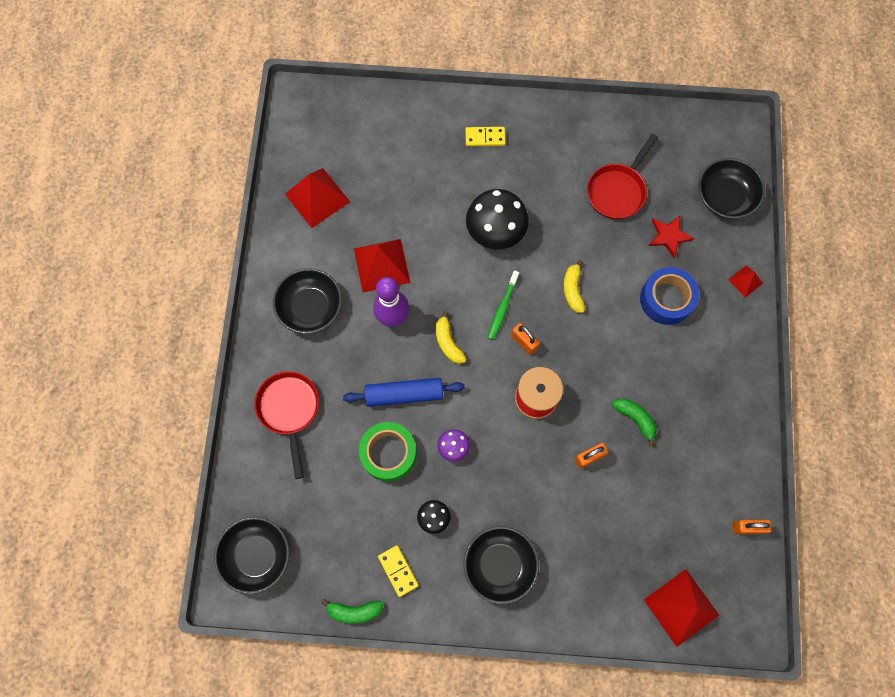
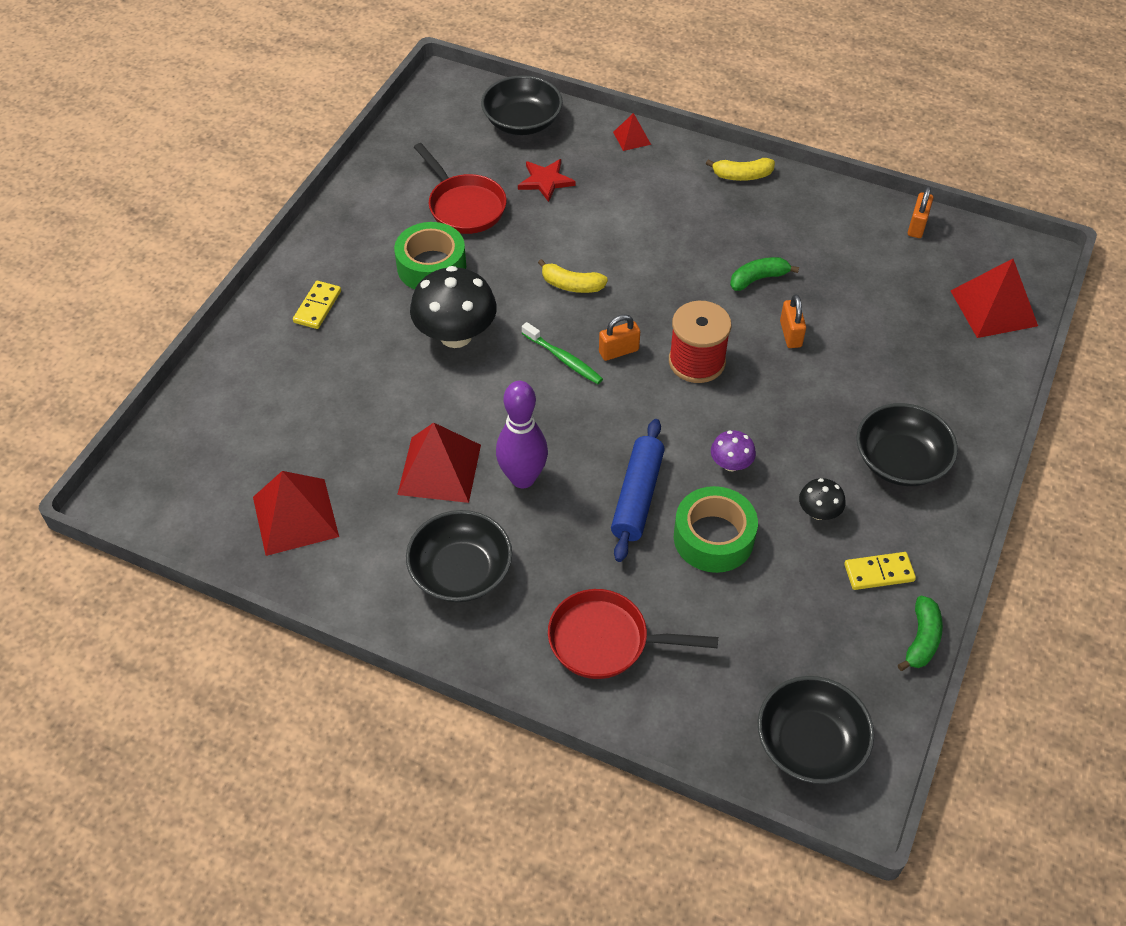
camera: 70 degrees left, 20 degrees down
(448, 342) = (585, 428): yellow banana -> yellow banana (742, 175)
(550, 192) = (431, 266): none -> green tape
(666, 299) = (623, 207): blue tape -> none

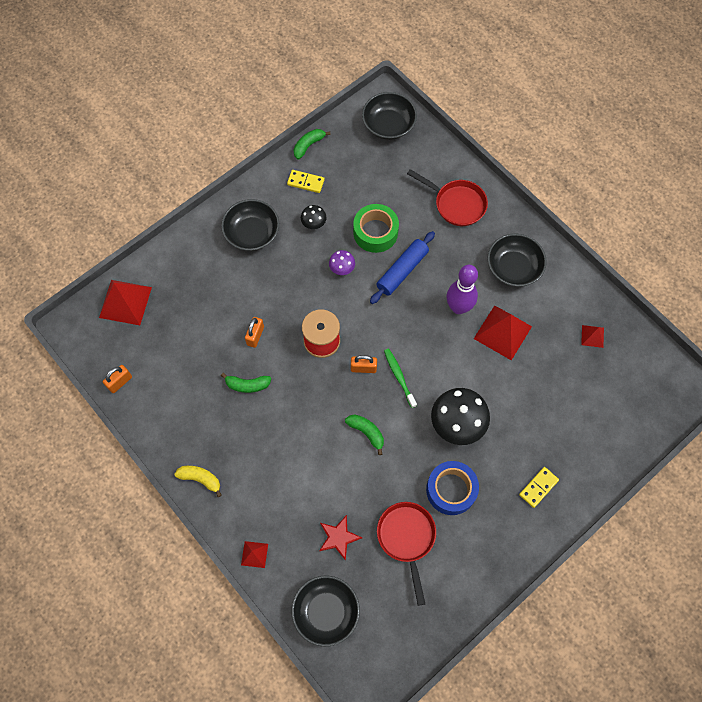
camera: 155 degrees left, 15 degrees up
(295, 516) = (592, 336): red pyramid -> red pyramid, size x0.51
(431, 266) = (451, 490): green tape -> blue tape
(571, 285) = (366, 432): yellow banana -> green banana

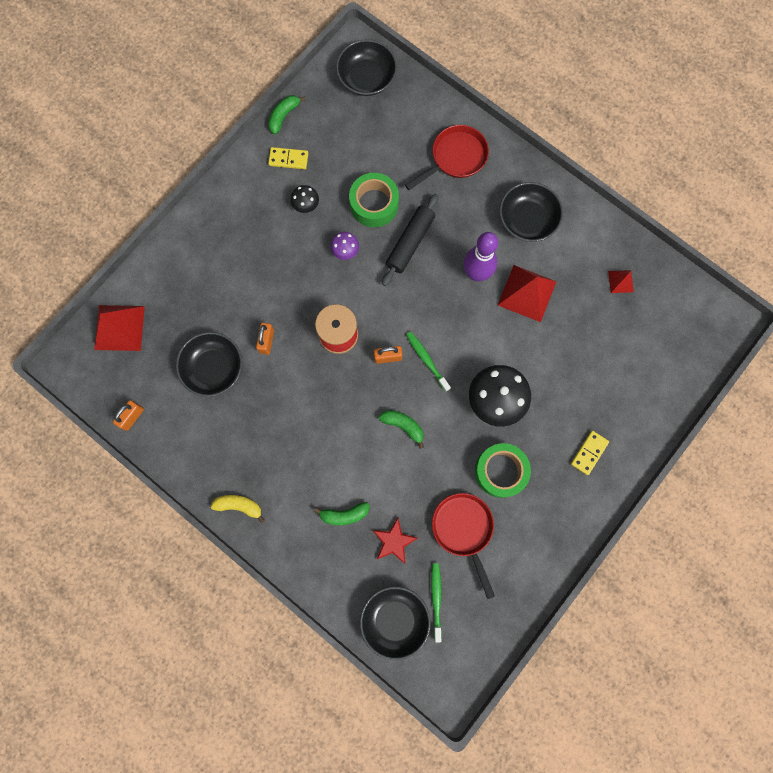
camera: 10 degrees left, 10 degrees up
(247, 385) = (269, 396): green banana -> green banana (344, 514)
(252, 233) = (241, 227): black bowl -> black bowl (213, 368)
(254, 554) = (310, 574): red pyramid -> none
(369, 599) = (436, 599): none -> green toothbrush
(402, 271) = (410, 243): blue rolling pin -> black rolling pin
(451, 490) = (500, 471): blue tape -> green tape
(456, 204) = (455, 158): red pan -> red pan turned 60 degrees counterclockwise

